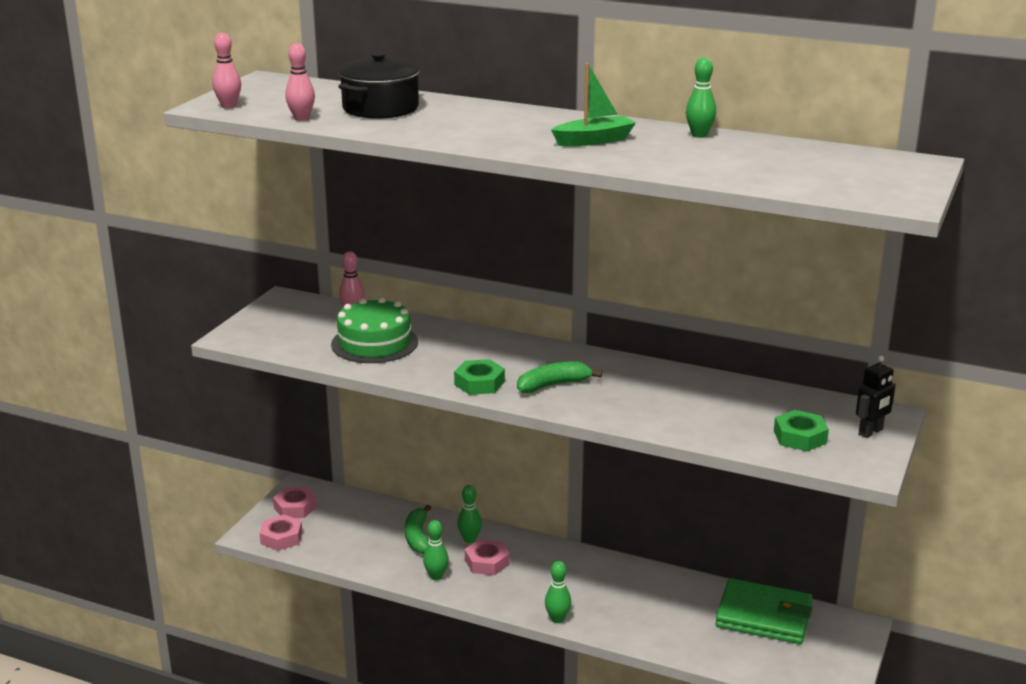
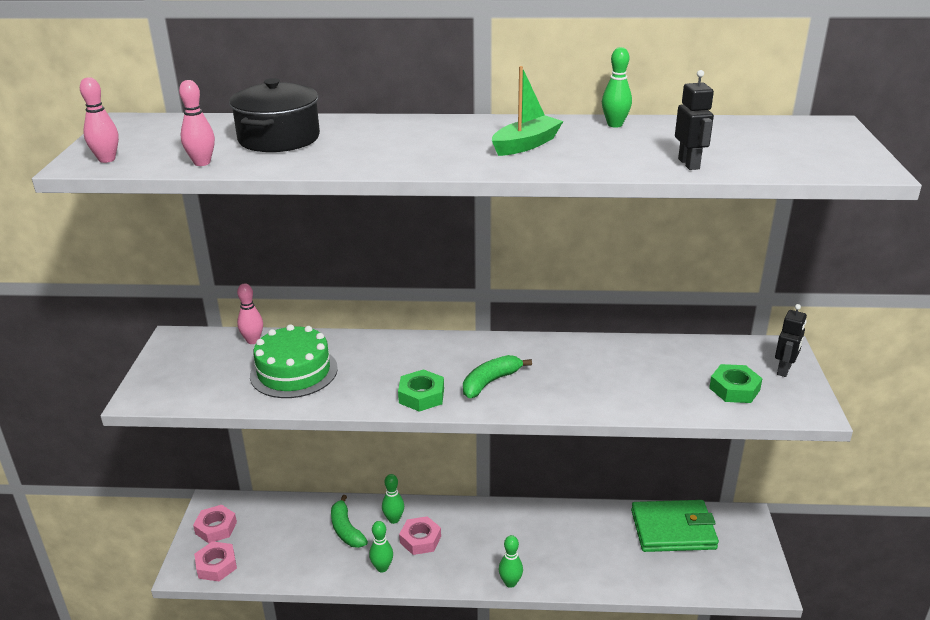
camera: 20 degrees left, 5 degrees up
(729, 175) = (689, 164): none -> black robot

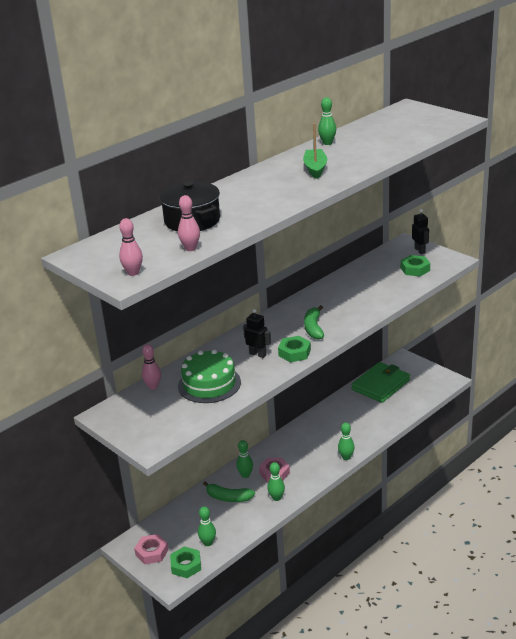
camera: 45 degrees left, 0 degrees up
(216, 565) = (186, 565): pink nut -> green nut
(263, 559) = (208, 543): none -> green bowling pin
(689, 164) = (398, 146): black robot -> black robot (258, 354)

